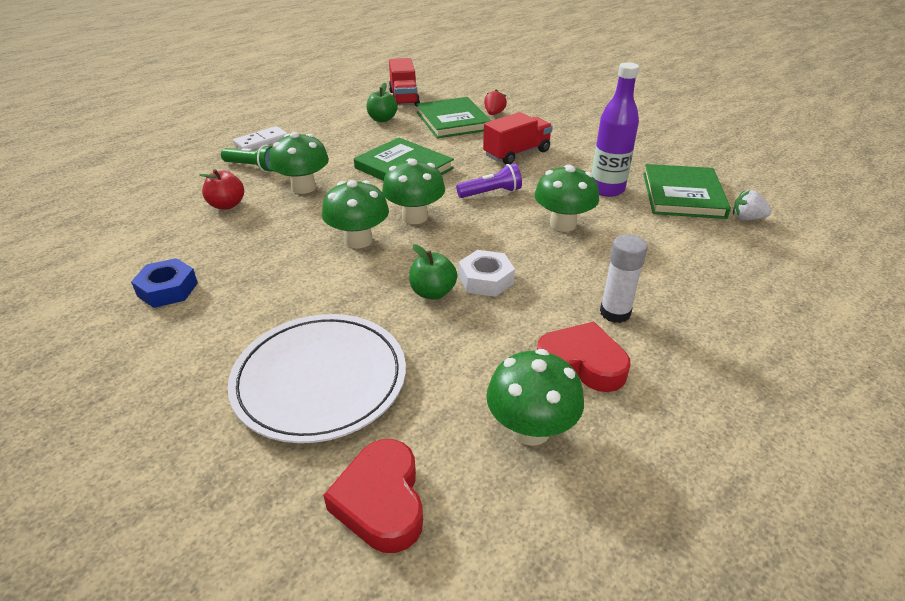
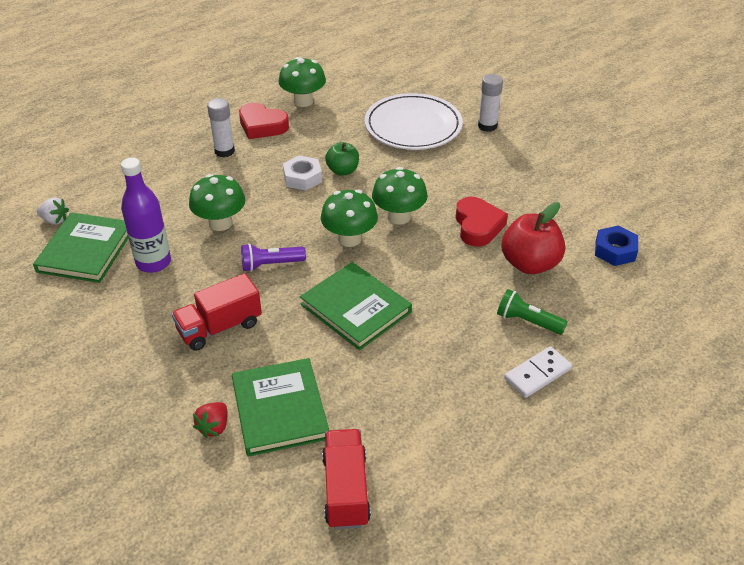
camera: 175 degrees left, 5 degrees up
(167, 289) = (533, 183): blue nut -> blue nut (615, 250)
(185, 388) = (487, 126): none -> white glue stick
(227, 205) = (530, 264): red apple -> red apple, size x1.62
(303, 187) = (461, 284): green mushroom -> none
(381, 501) = (378, 83): red heart -> red heart (478, 226)
(382, 119) = (381, 422): green apple -> none

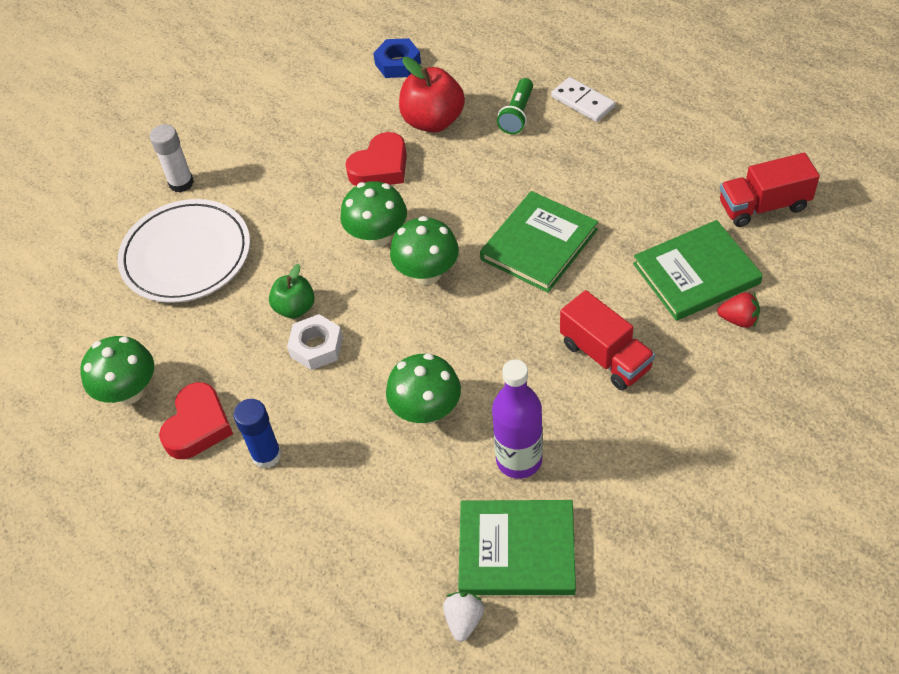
camera: 95 degrees left, 10 degrees up
(224, 151) = (266, 455): white glue stick -> blue glue stick
(271, 264) = (491, 336): purple flashlight -> none
(478, 226) = (380, 167): red heart -> red heart turned 150 degrees clockwise

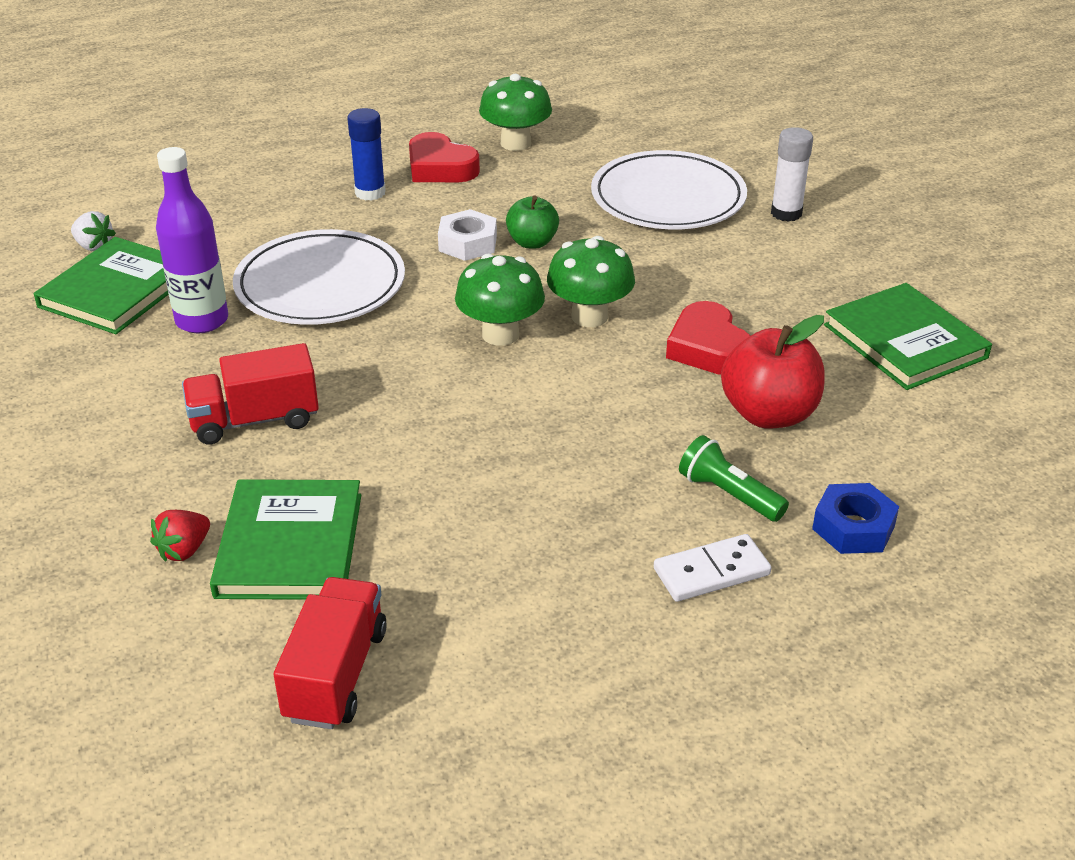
camera: 110 degrees right, 15 degrees down
(398, 63) = (920, 418): blue nut -> blue nut (853, 527)
(426, 411) = (320, 284): green mushroom -> white plate
(539, 244) = (466, 429): green book -> green book (905, 341)

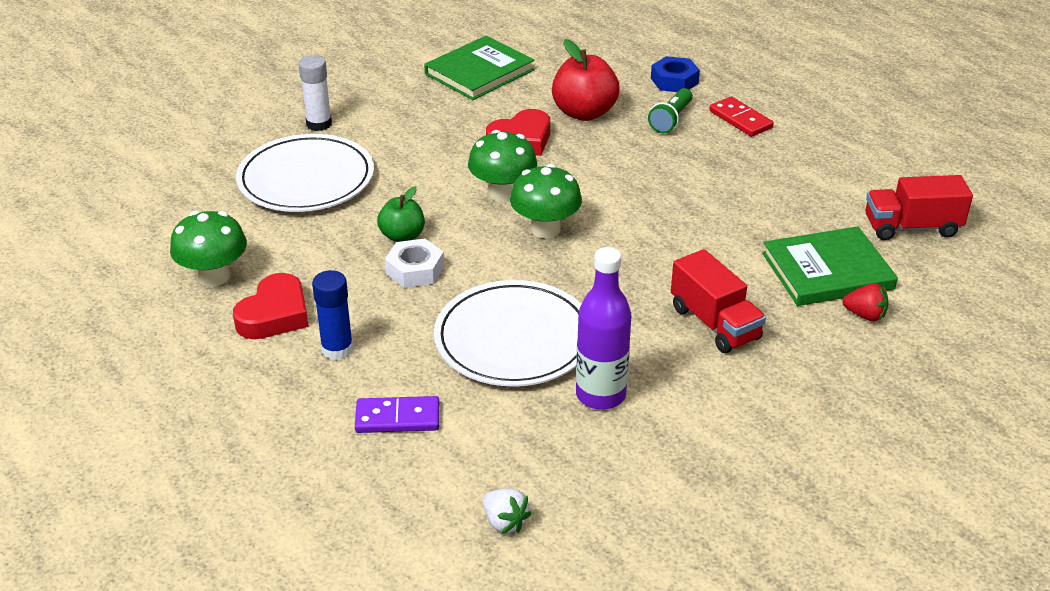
camera: 105 degrees left, 0 degrees up
(94, 246) = (504, 522): white strawberry -> white strawberry turned 120 degrees clockwise
(116, 290) = (578, 471): green book -> none
(257, 212) = (397, 418): none -> purple domino
(711, 571) = (740, 119): white domino -> red domino

